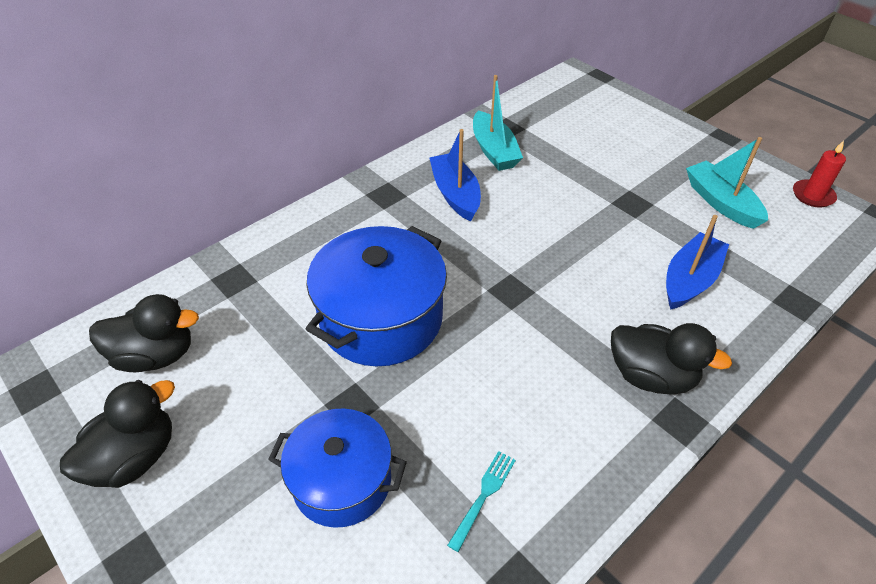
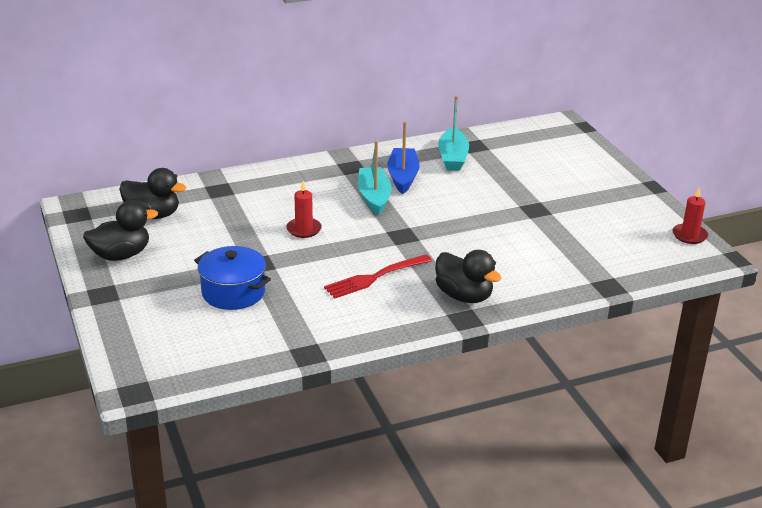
camera: 20 degrees right, 15 degrees down
(381, 318) = (304, 229): blue pot -> red candle
(483, 496) = (312, 318): turquoise fork -> none
(521, 379) = (375, 277): none -> red fork
(689, 280) = (538, 258): blue boat -> none
(721, 203) = (607, 224): turquoise boat -> turquoise boat (374, 197)

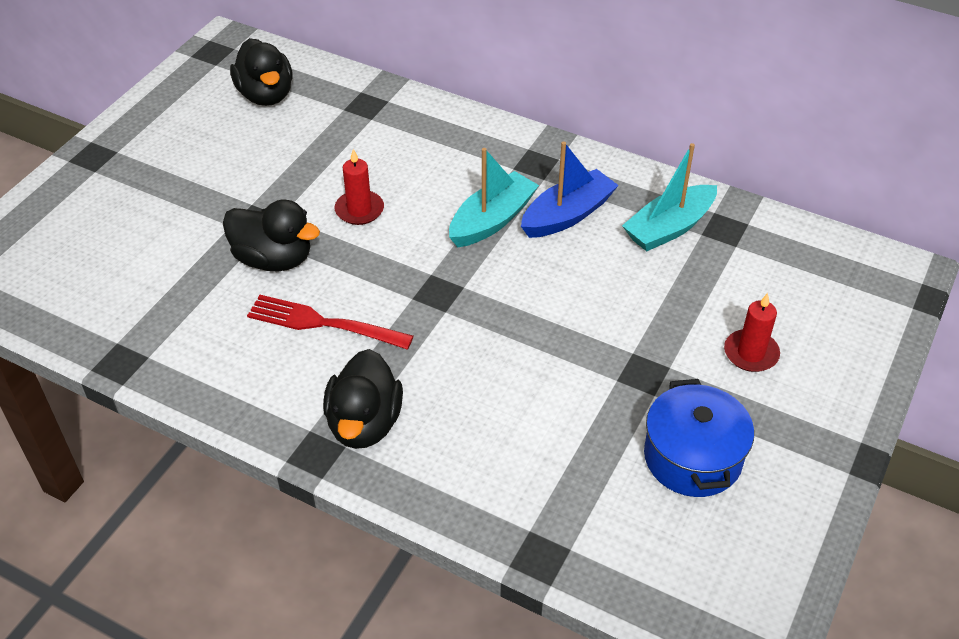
camera: 50 degrees right, 15 degrees up
(121, 255) = (171, 123): black duck -> black duck (273, 259)
(233, 292) = (182, 237): blue pot -> blue pot (692, 457)
(689, 235) = (783, 577): red candle -> red candle (751, 353)

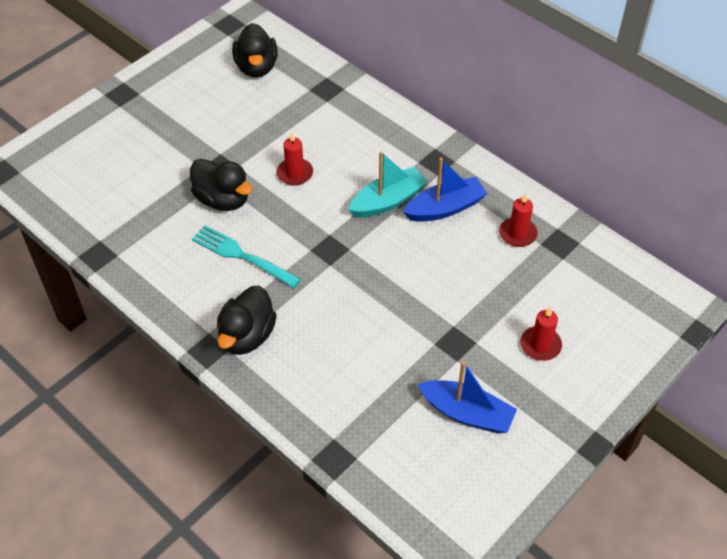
camera: 15 degrees right, 5 degrees up
(323, 323) = (242, 256): red fork -> turquoise fork
(669, 228) = (517, 234): turquoise boat -> red candle
(692, 457) = (467, 413): blue pot -> blue boat

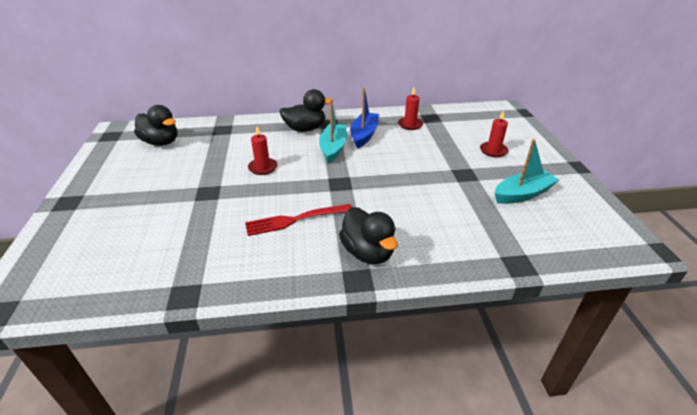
camera: 50 degrees left, 15 degrees down
(223, 200) = (236, 204): black duck -> black duck (305, 129)
(242, 256) = (295, 220): turquoise fork -> red fork
(467, 413) = (522, 194): blue boat -> turquoise boat

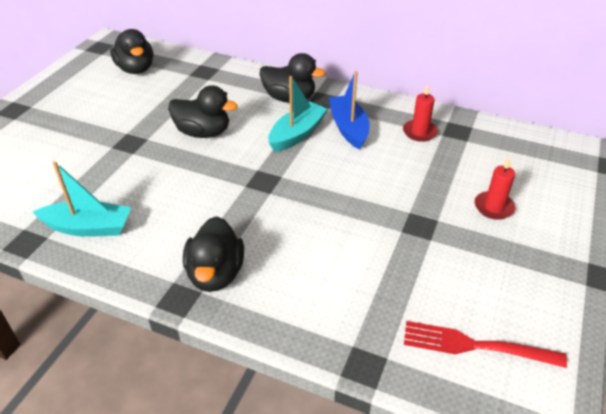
camera: 30 degrees right, 5 degrees up
(263, 167) = (203, 133): red candle -> black duck
(295, 220) = (181, 206): red fork -> red fork (475, 346)
(364, 135) = (348, 128): blue boat -> blue boat turned 60 degrees counterclockwise
(522, 194) = (468, 281): turquoise boat -> turquoise boat (88, 227)

